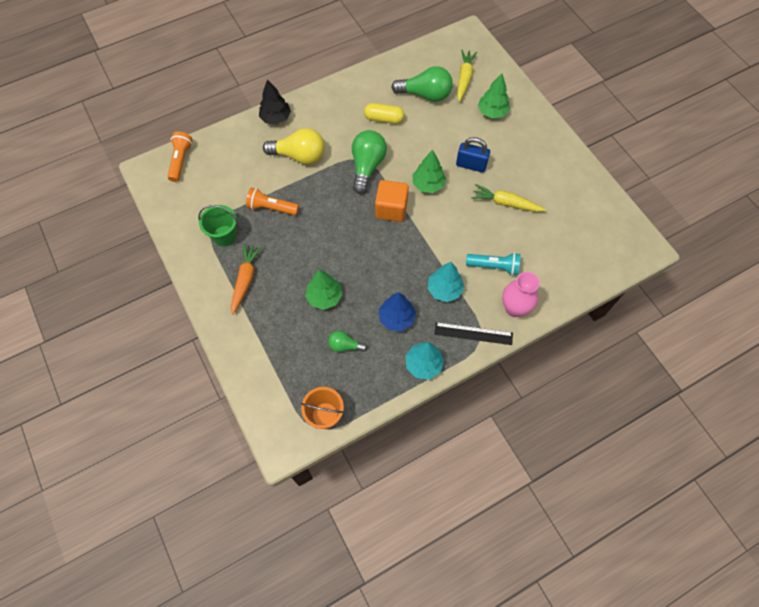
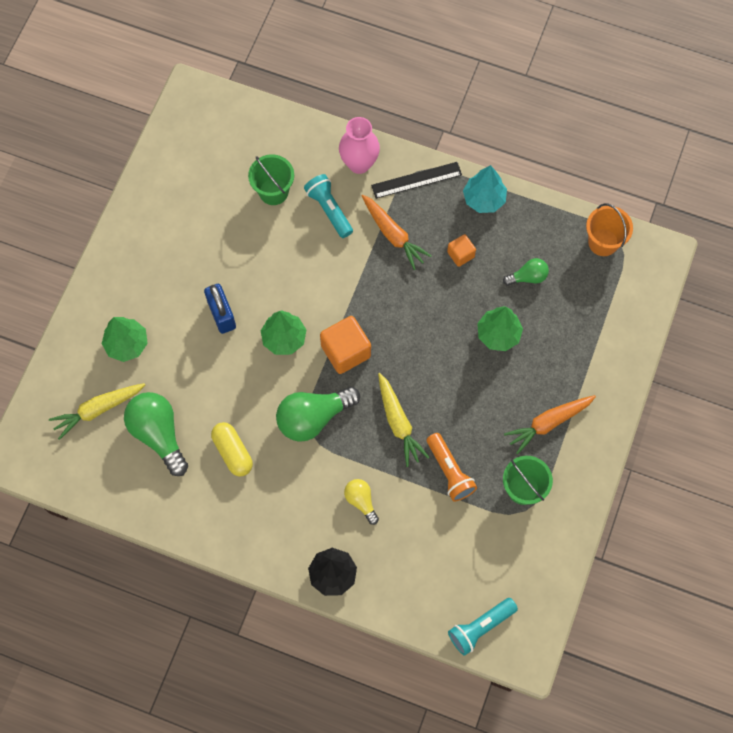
camera: 130 degrees left, 5 degrees up
(181, 160) = (480, 627): orange flashlight -> turquoise flashlight
(299, 156) = (361, 501): yellow light bulb -> yellow light bulb, size x0.54
(345, 345) = (528, 277): green light bulb -> green light bulb turned 75 degrees counterclockwise
(396, 318) = (460, 254): blue tree -> orange cube
(444, 289) = (393, 235): turquoise tree -> orange carrot
(473, 333) = (416, 180): black ruler -> black ruler turned 75 degrees counterclockwise
(505, 203) = (243, 249): yellow carrot -> yellow carrot (398, 423)
(533, 245) = (273, 191): none -> green bucket

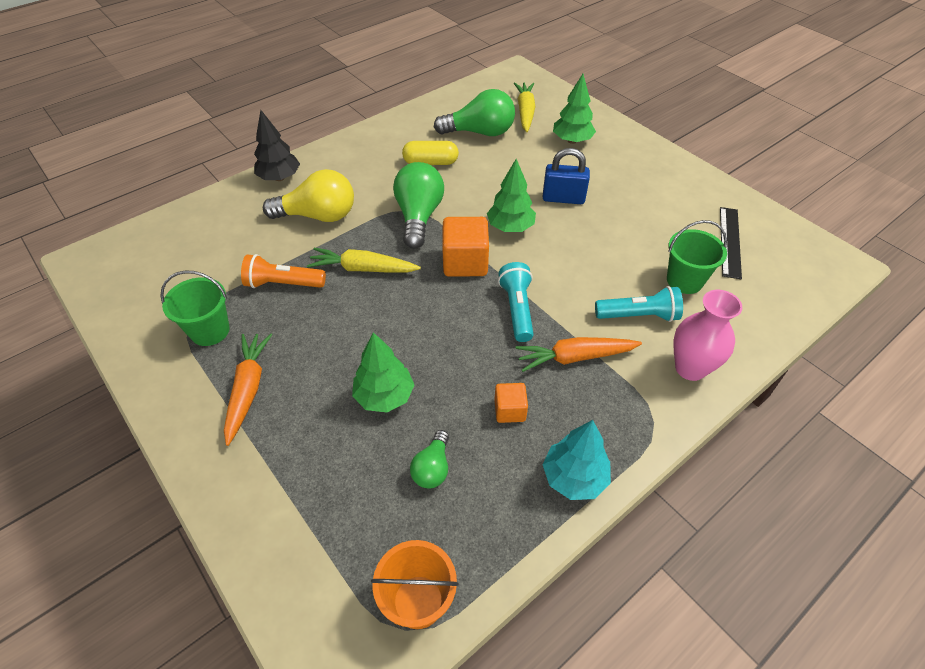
camera: 120 degrees right, 20 degrees down
(361, 501) = (318, 216): yellow light bulb -> yellow light bulb, size x1.87
(416, 180) = (640, 415): black ruler -> black ruler (730, 242)
(480, 627) = (139, 242): turquoise flashlight -> turquoise flashlight (517, 309)

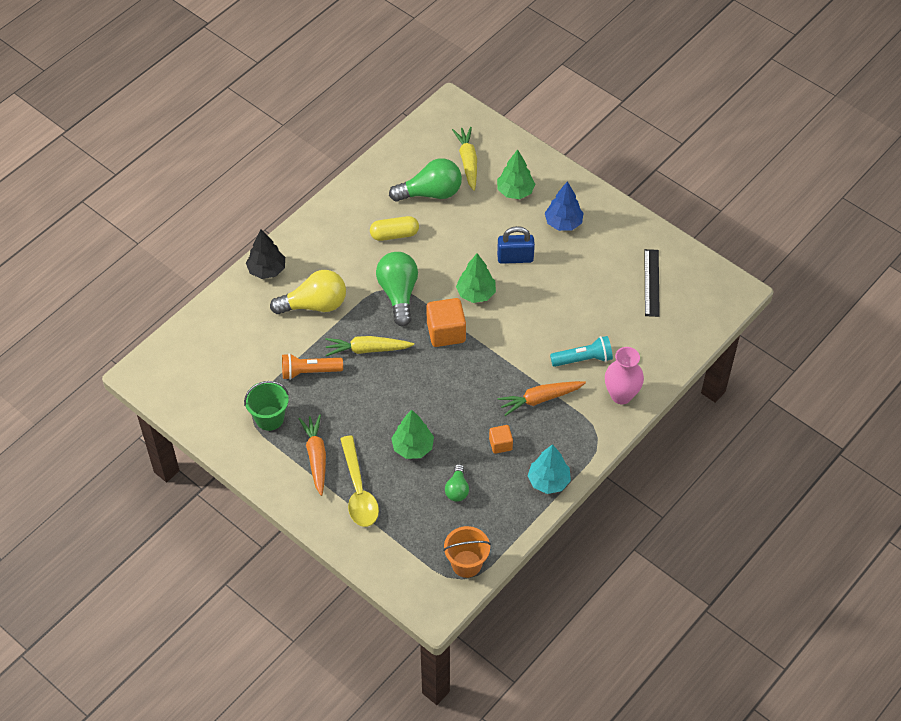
camera: 10 degrees left, 5 degrees up
(288, 447) = (358, 490): none -> yellow spoon
(517, 309) = (493, 367): turquoise flashlight -> none
(623, 173) = (563, 223): none -> blue tree
(684, 280) = (616, 324): green bucket -> none

